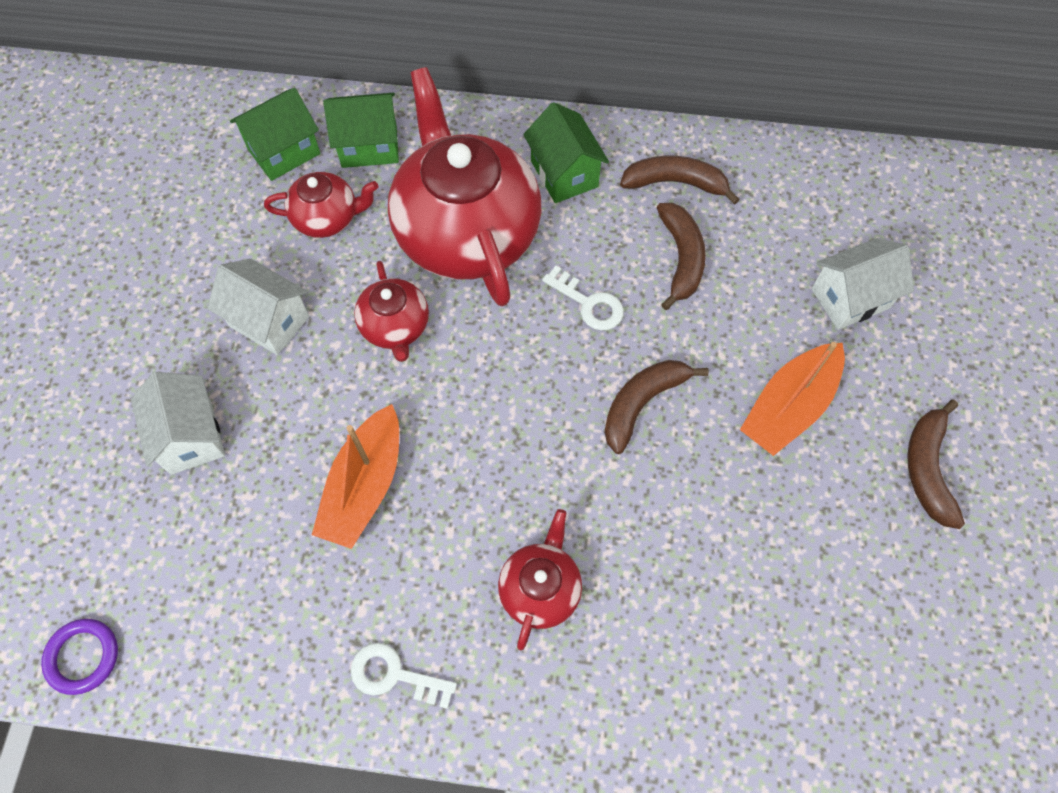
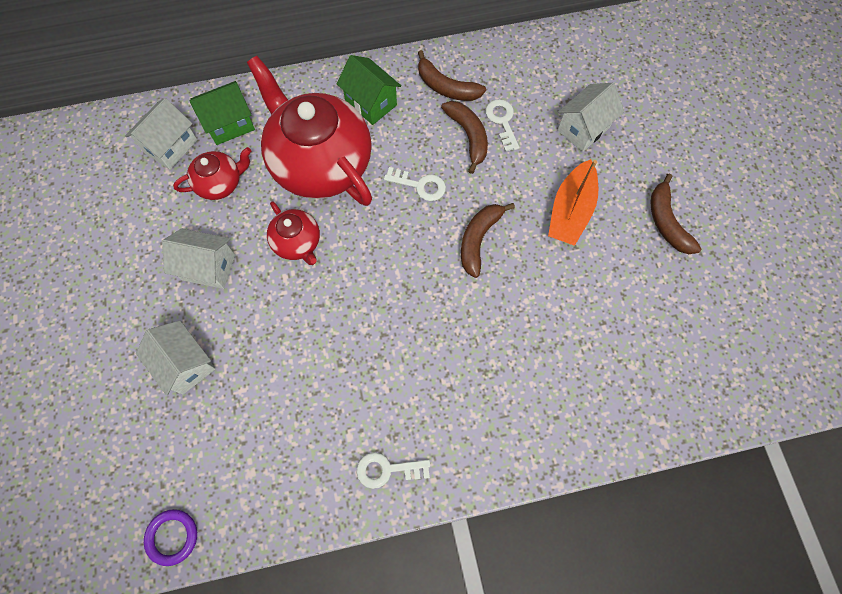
camera: 20 degrees left, 5 degrees up
(284, 152) = (171, 146): green house -> white house
(364, 486) = (319, 355): orange boat -> none
(540, 589) = (459, 381): red teapot -> none
(675, 183) = (446, 87): brown banana -> brown banana turned 135 degrees counterclockwise
(736, 253) = (502, 121): none -> white key

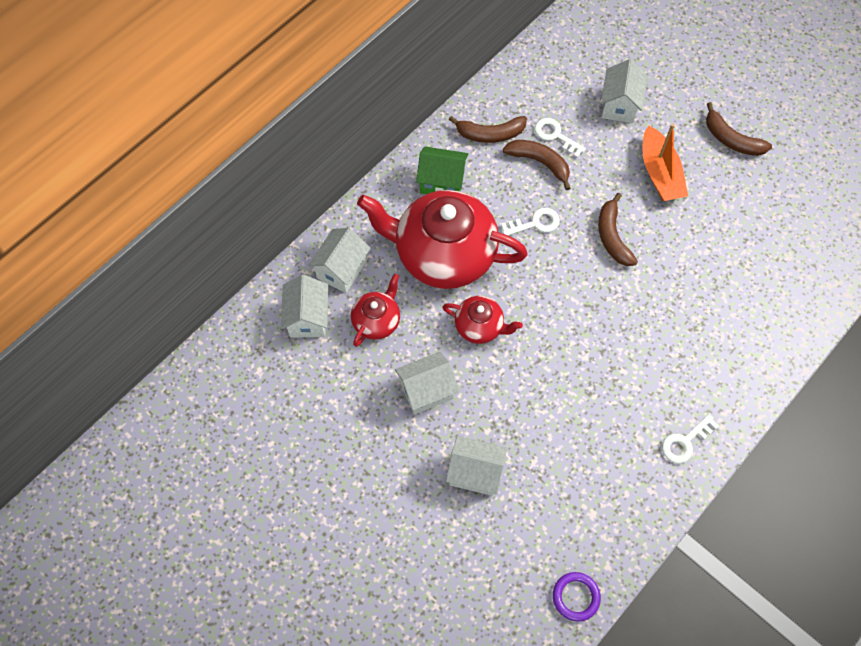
camera: 35 degrees left, 5 degrees down
(230, 124) = (341, 269): green house -> white house

